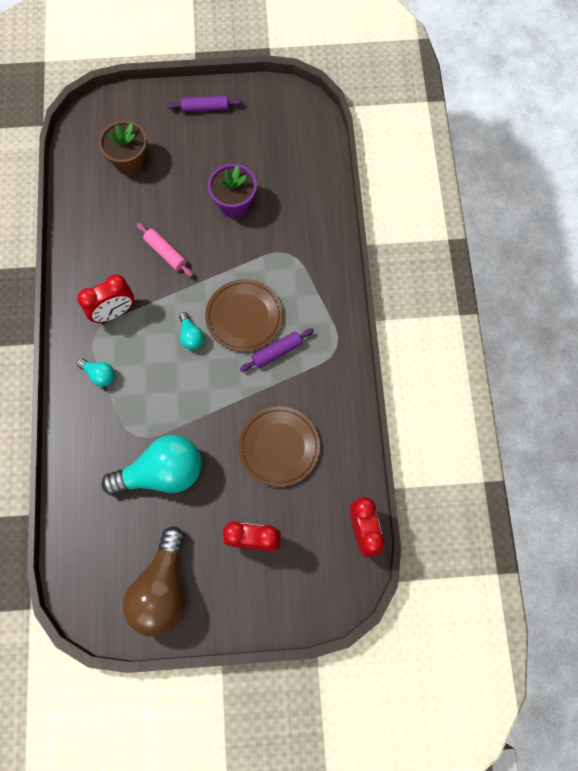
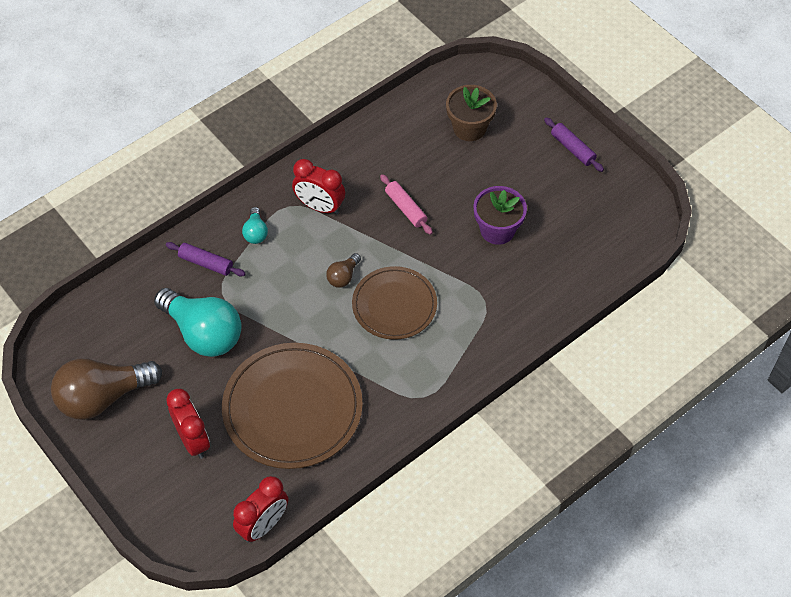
camera: 55 degrees right, 15 degrees down
(165, 252) = (406, 208): pink rolling pin -> pink rolling pin turned 45 degrees counterclockwise
(191, 336) = (343, 276): turquoise light bulb -> brown light bulb
(277, 352) = (381, 351): purple rolling pin -> purple rolling pin (206, 263)
(279, 447) = (292, 408): brown plate -> brown plate, size x1.58

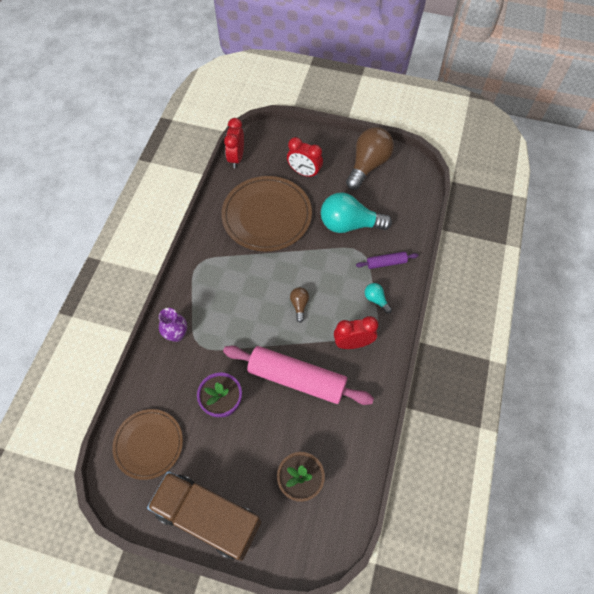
camera: 145 degrees right, 5 degrees up
(394, 305) = (254, 306): brown plate -> brown plate (148, 444)
(406, 208) = (296, 379): pink rolling pin -> pink rolling pin, size x2.22
(503, 326) = (177, 334): none -> purple vase
(572, 149) = (208, 517): purple rolling pin -> brown truck

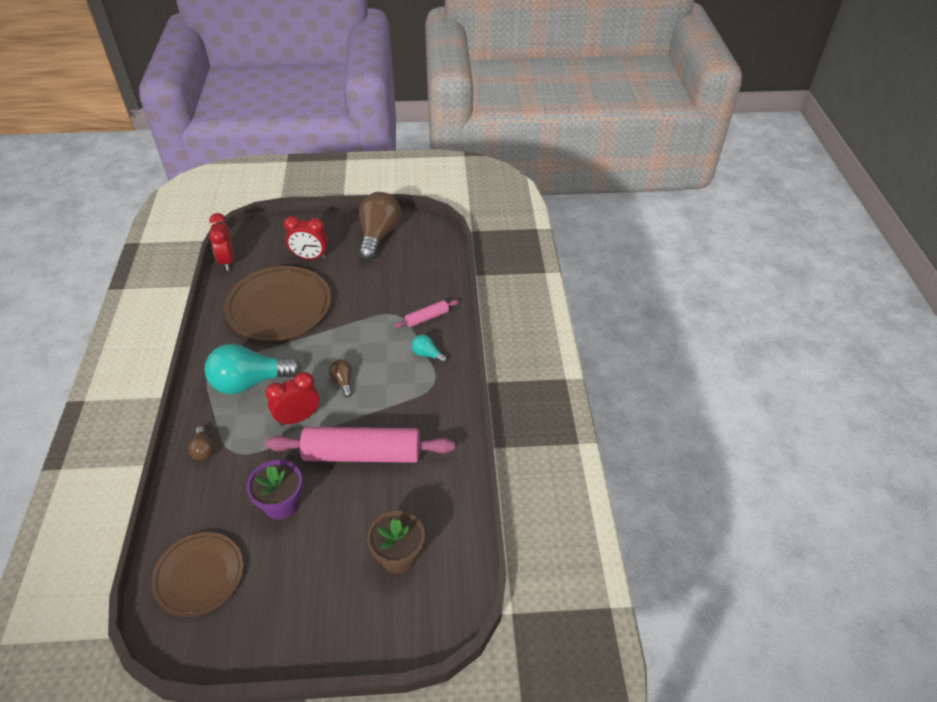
camera: 20 degrees left, 15 degrees down
(177, 334) = (204, 450): purple vase -> brown light bulb
(208, 517) = (298, 630): brown truck -> none
(349, 224) = (375, 293): turquoise light bulb -> turquoise light bulb (250, 382)
(353, 343) = (415, 402): red clock -> red clock (298, 418)
(386, 263) = (427, 318): purple rolling pin -> pink rolling pin

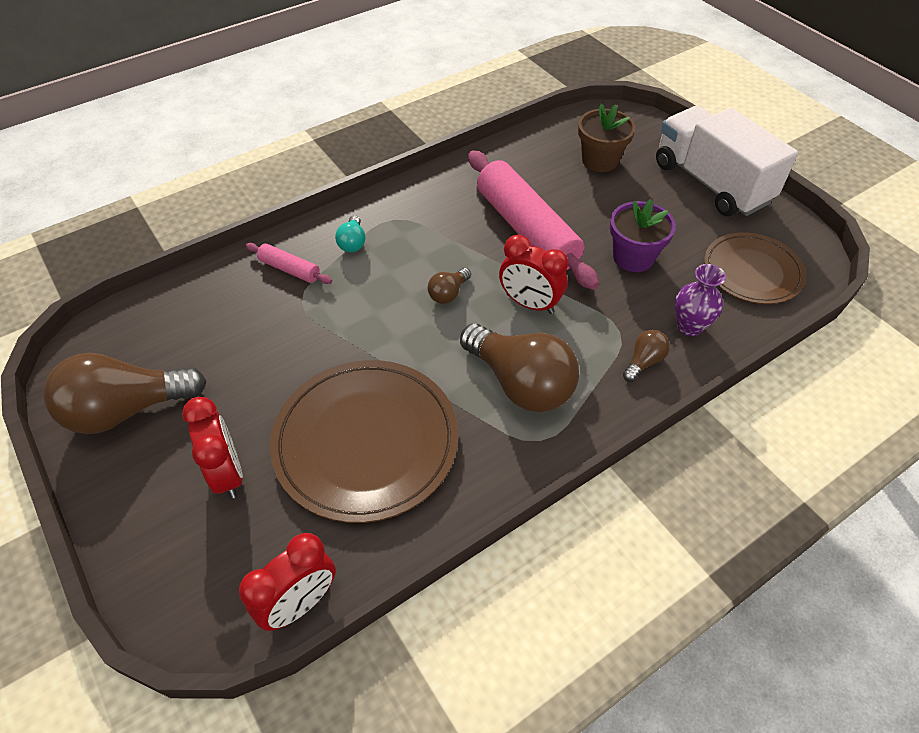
camera: 120 degrees left, 5 degrees up
(200, 494) = (689, 326): none -> purple vase
(250, 382) = (520, 383): turquoise light bulb -> brown light bulb
(303, 628) = (711, 183): none -> white truck

